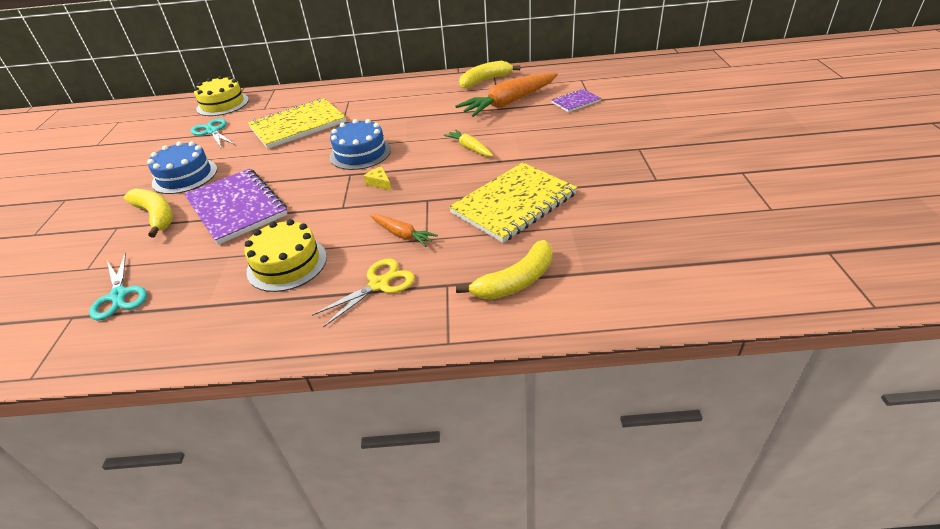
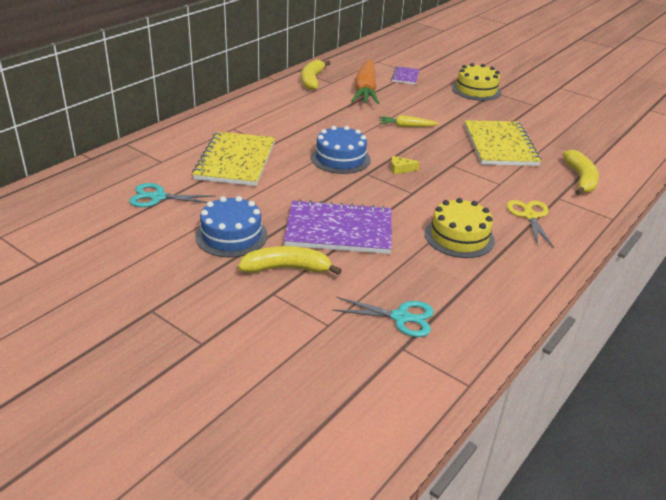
camera: 55 degrees left, 5 degrees down
(223, 104) = (100, 174): yellow cake -> yellow cake (476, 90)
(402, 234) = (482, 188): orange carrot -> none

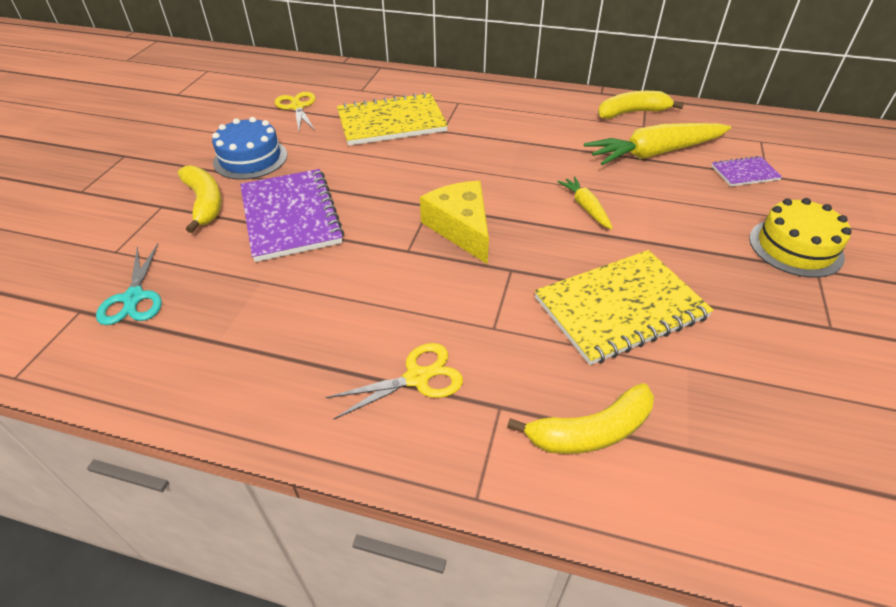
camera: 70 degrees right, 10 degrees up
(158, 197) = (297, 107): turquoise scissors -> yellow scissors
(340, 158) = (450, 179): blue cake -> none
(365, 90) = (655, 153): orange carrot -> yellow carrot
(400, 169) = (460, 228): yellow cheese -> yellow cheese, size x2.36
(459, 237) = (321, 312): yellow cake -> none

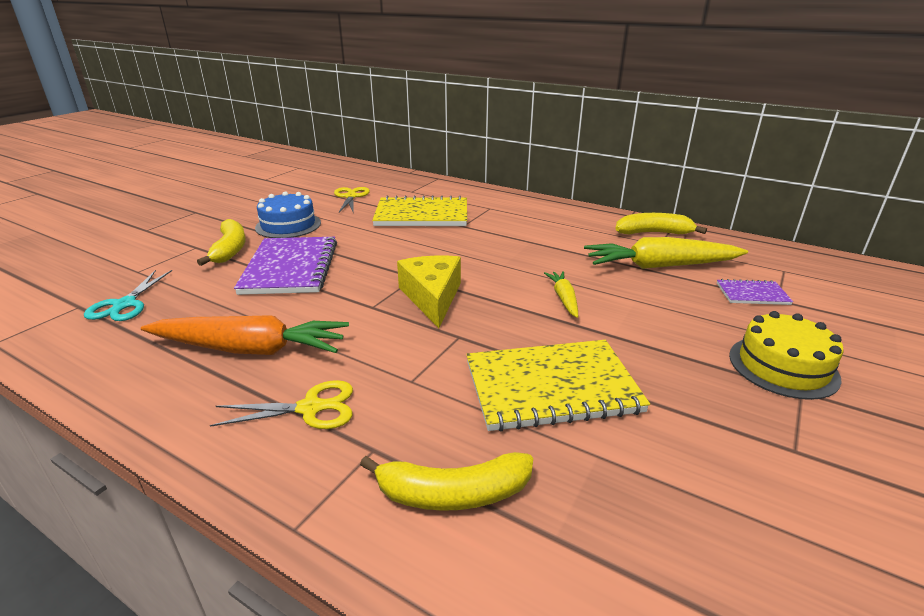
camera: 15 degrees right, 15 degrees down
(314, 325) = (250, 349): none -> orange carrot

